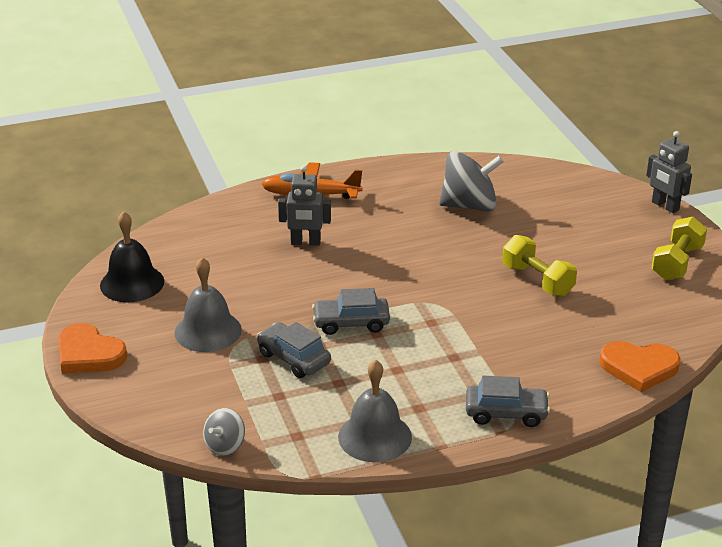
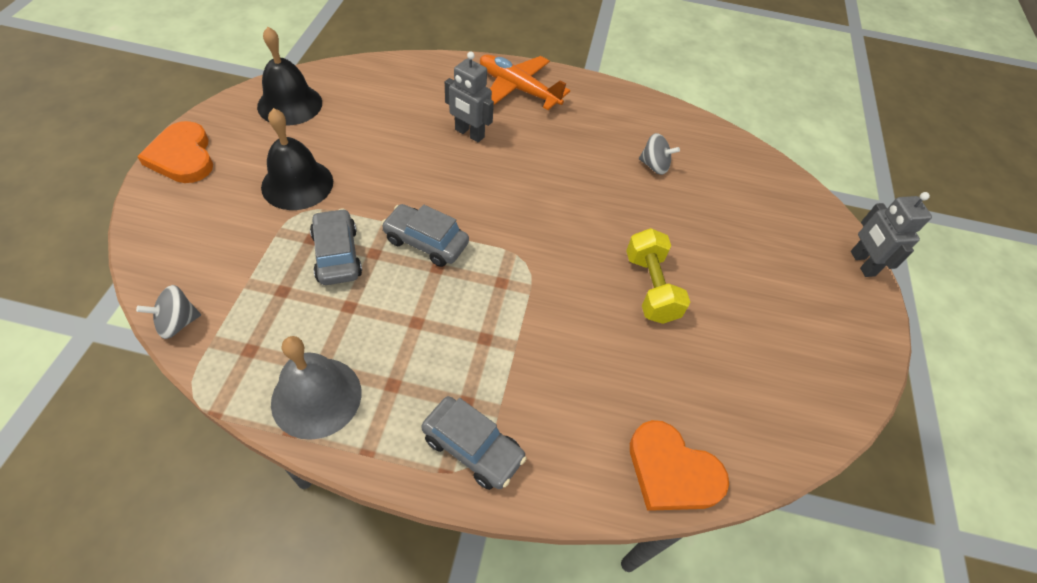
camera: 25 degrees right, 20 degrees up
(208, 331) = (297, 184): grey bell -> black bell
(469, 205) = (654, 166): grey spinning top -> grey spinning top, size x0.52
(677, 263) = (824, 345): yellow dumbbell -> none

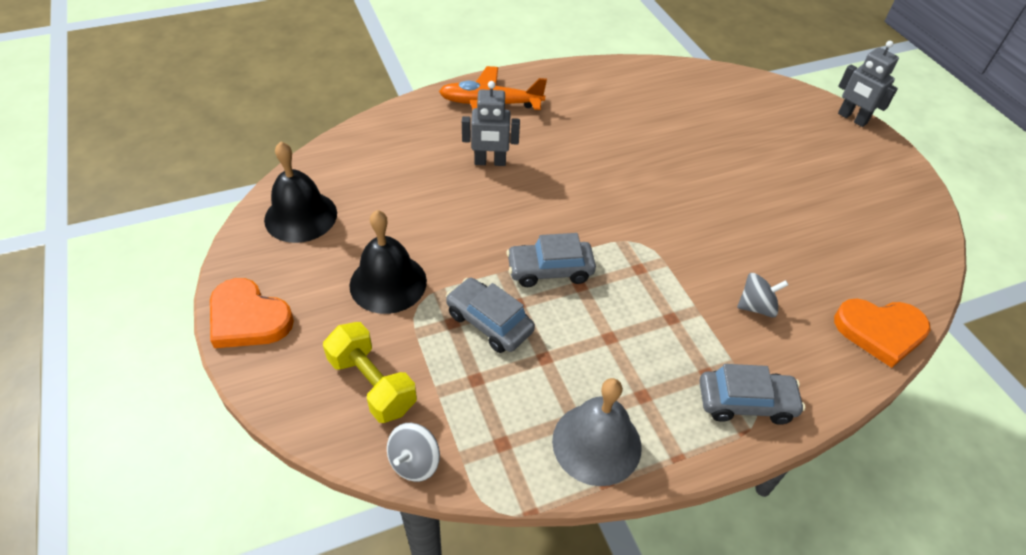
camera: 30 degrees left, 5 degrees down
(650, 288) = (743, 211): yellow dumbbell -> yellow dumbbell (372, 384)
(654, 166) = (655, 117): grey spinning top -> grey spinning top (756, 307)

